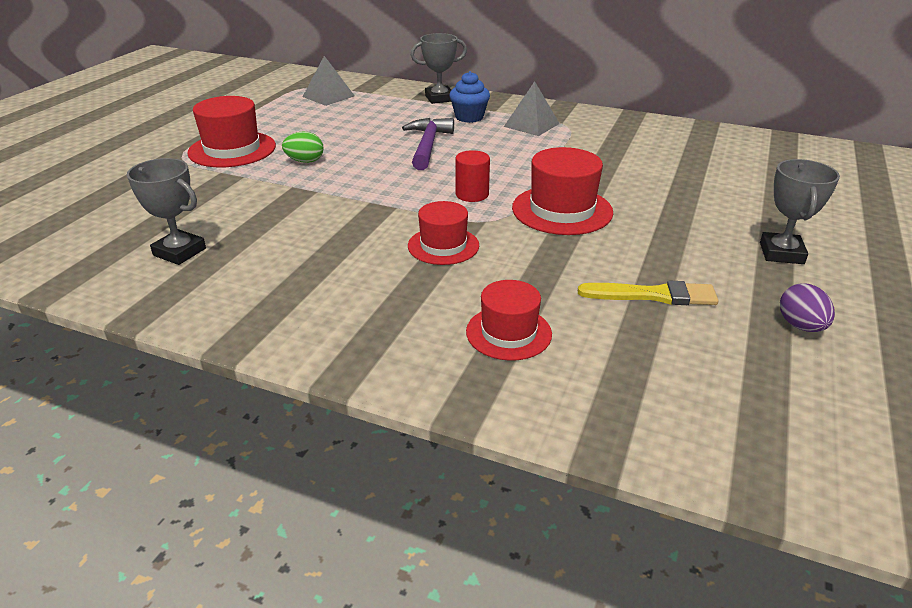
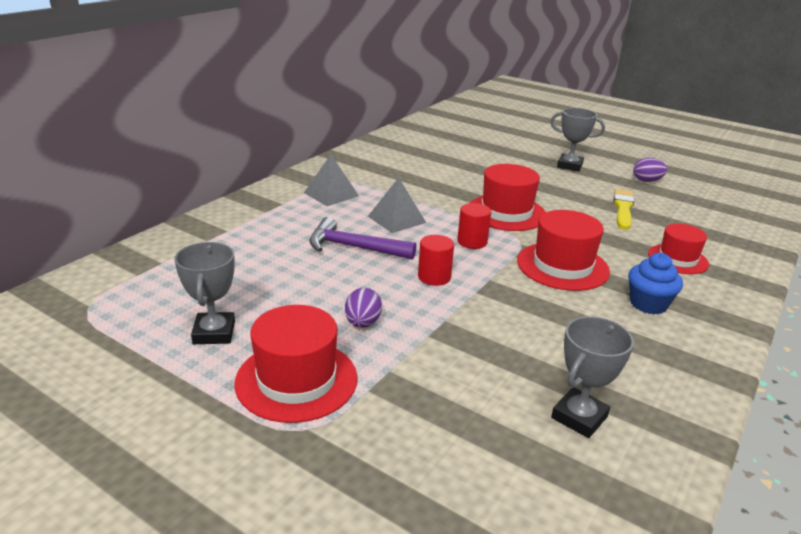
camera: 80 degrees left, 5 degrees down
(305, 161) = (362, 323): green egg -> purple egg
(328, 96) = (147, 293): grey pyramid -> grey pyramid (396, 219)
(389, 181) = (434, 277): none -> red cylinder
(439, 98) = (222, 225): grey trophy -> grey trophy (214, 333)
(443, 246) = (562, 266): red hat -> red hat, size x1.52
(469, 117) = (292, 217): blue cupcake -> blue cupcake (648, 304)

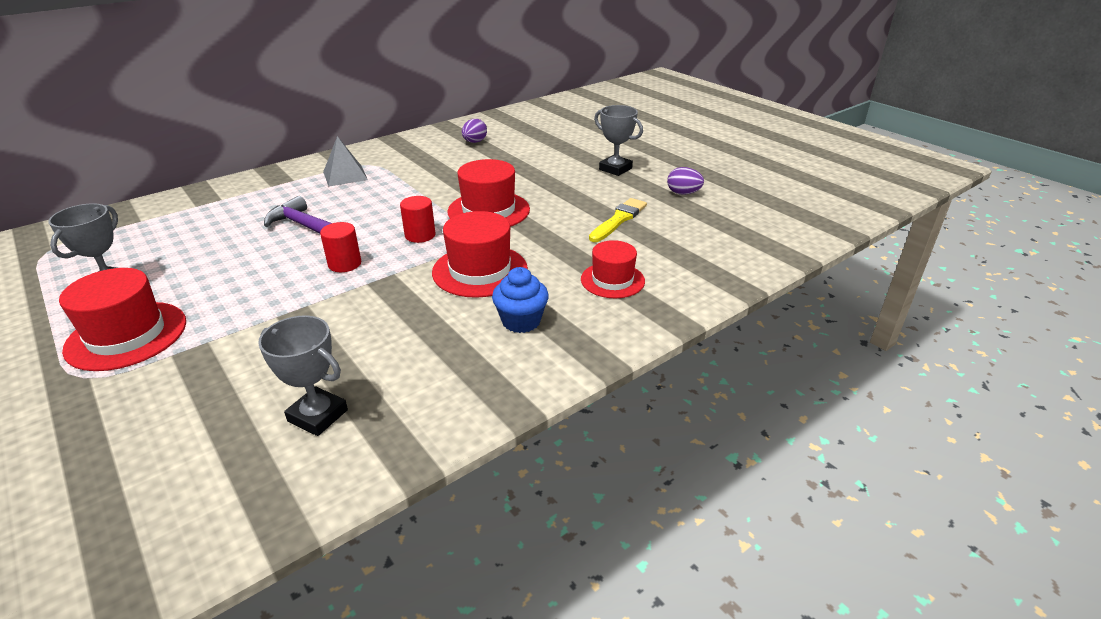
camera: 20 degrees right, 5 degrees up
(362, 323) = (234, 296): purple egg -> purple egg (474, 142)
(396, 219) = (375, 205): grey pyramid -> none
(579, 417) = (318, 416): grey trophy -> grey trophy turned 60 degrees clockwise

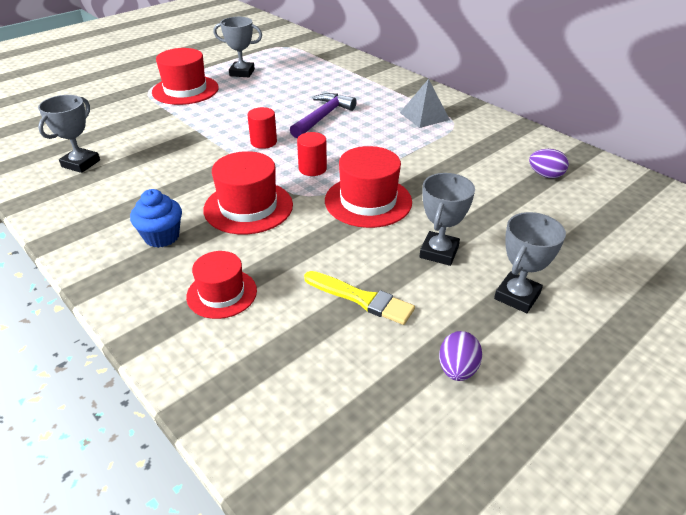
camera: 85 degrees right, 5 degrees up
(566, 188) = (439, 252): none -> grey trophy

